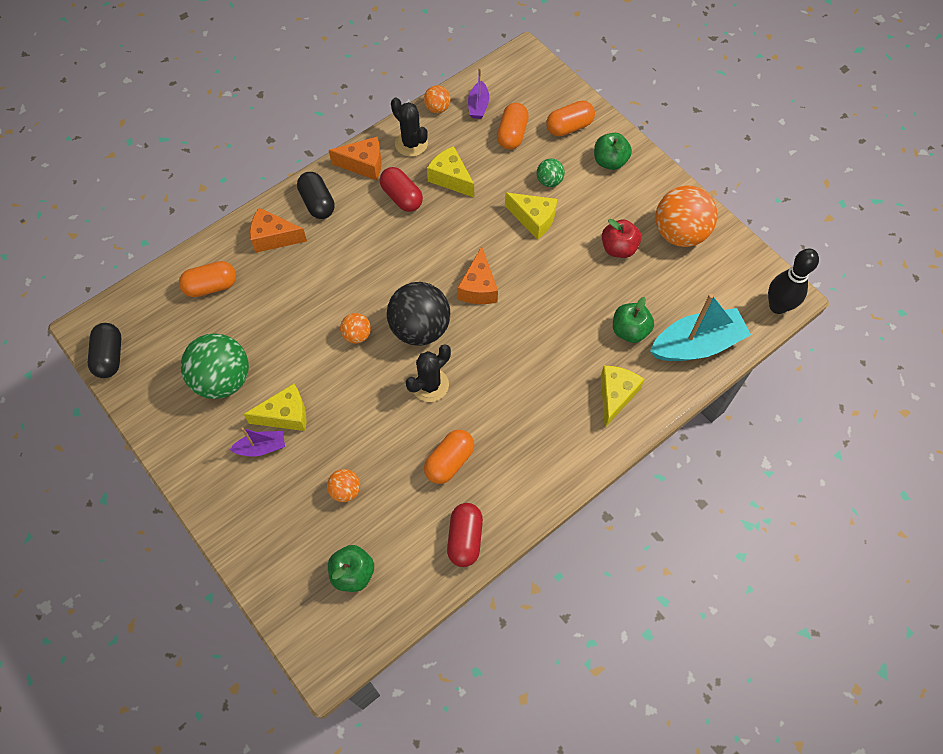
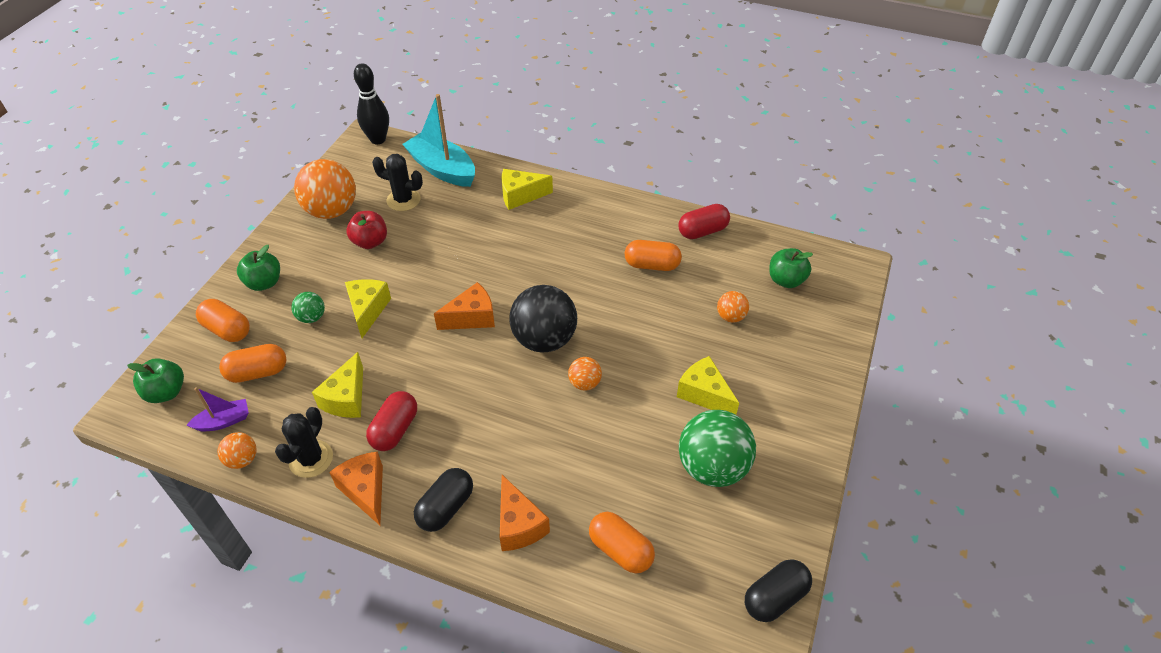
camera: 120 degrees left, 15 degrees down
(261, 447) = (747, 395): purple boat -> none
(430, 385) = (595, 307): black cactus -> black cactus (403, 200)
(629, 330) = (454, 208): green apple -> green apple (166, 392)

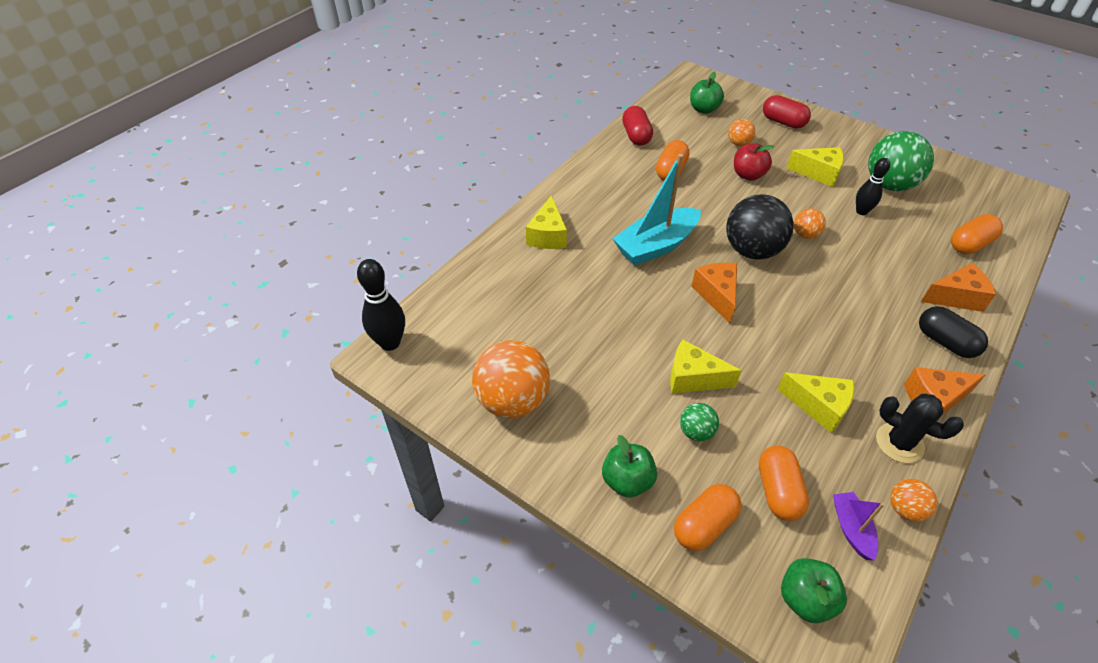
camera: 75 degrees left, 0 degrees up
(370, 242) = (582, 367): red apple -> red apple (748, 175)
(395, 430) = (859, 370): red capsule -> red capsule (783, 122)
(403, 200) = (518, 329): black cactus -> none
(442, 169) = (477, 290): turquoise boat -> turquoise boat (656, 246)
(645, 436) = (861, 211): none -> black bowling pin
(704, 394) = (818, 173): yellow cheese -> yellow cheese turned 135 degrees counterclockwise
(774, 597) = (994, 181): black capsule -> none

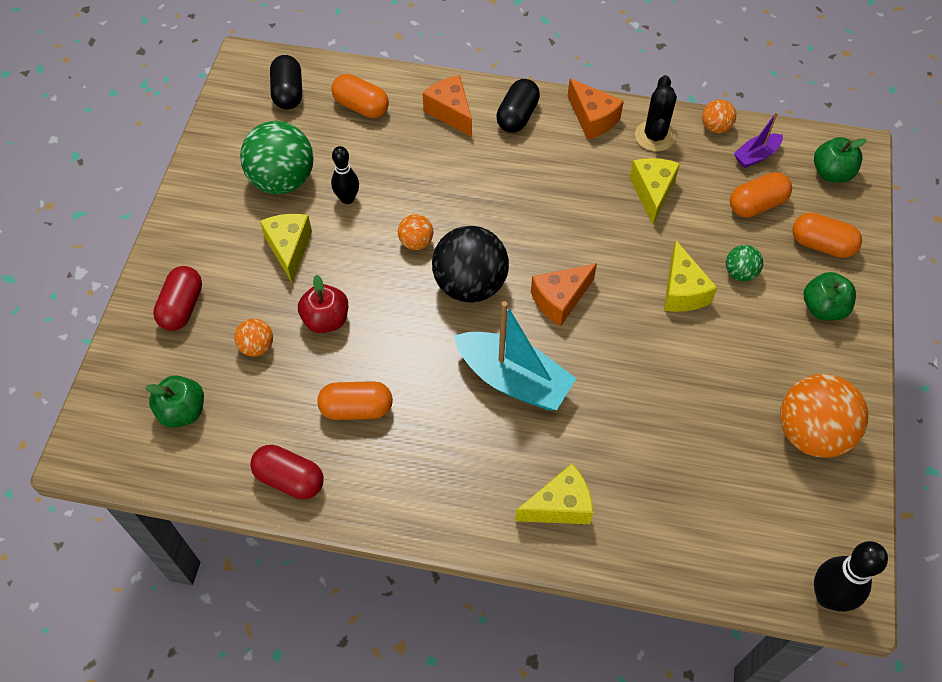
camera: 115 degrees left, 10 degrees up
(636, 136) = (290, 479): red capsule -> red capsule turned 60 degrees clockwise
(991, 208) = (288, 93): none -> black capsule

